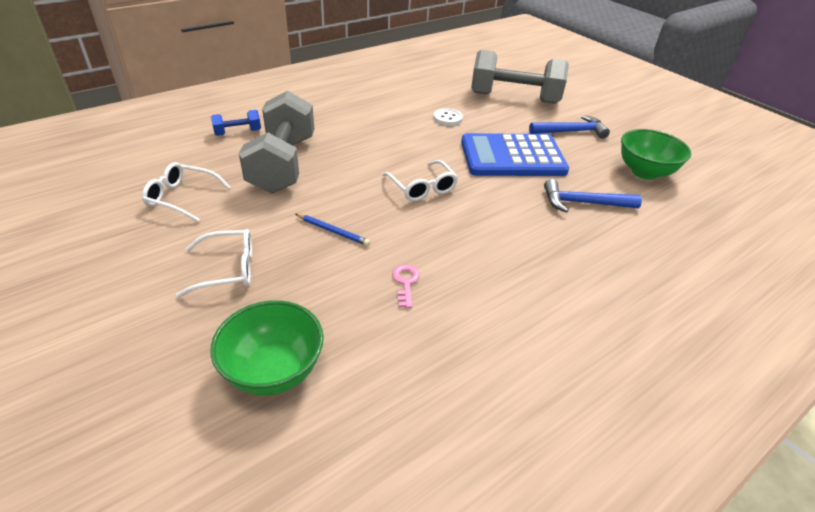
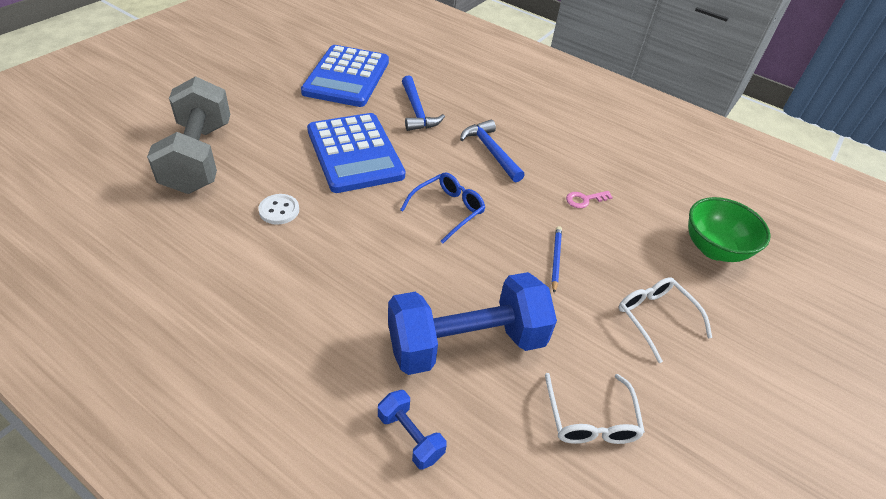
camera: 110 degrees left, 5 degrees up
(283, 164) = (466, 343): grey dumbbell -> blue dumbbell
(422, 187) = (447, 210): white glasses -> blue glasses
(571, 132) = (280, 115): blue hammer -> blue hammer (491, 151)
(644, 172) = (346, 77): green bowl -> blue calculator

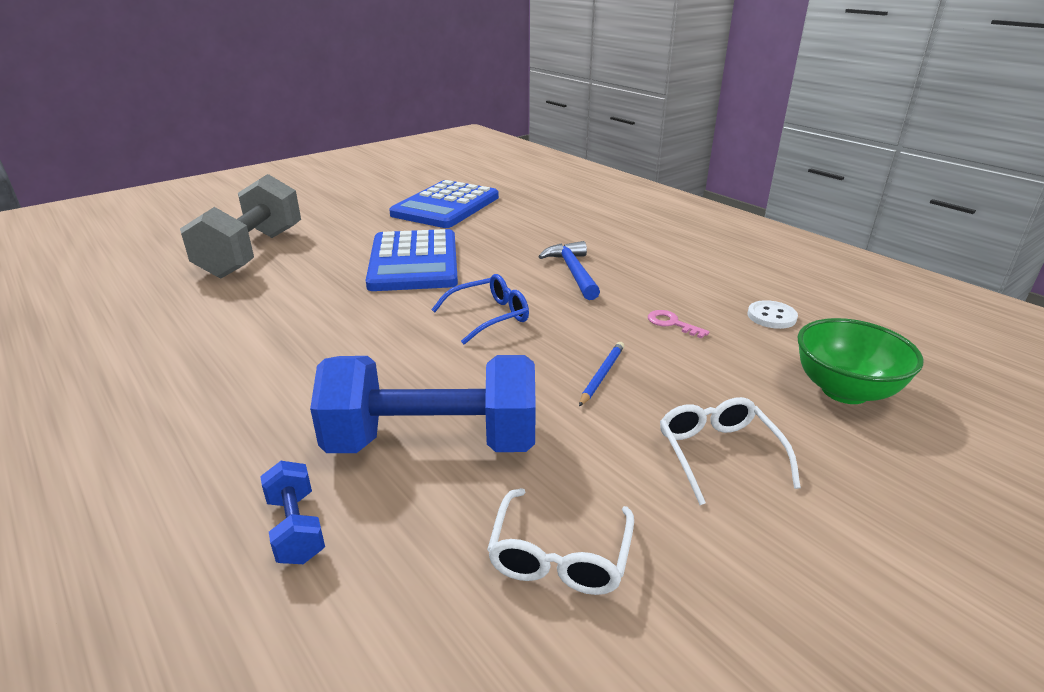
camera: 20 degrees right, 15 degrees down
(279, 210) = (300, 299): white button -> white button (771, 316)
(417, 111) = (505, 235): blue hammer -> none
(584, 200) = (671, 323): pink key -> pink key turned 45 degrees clockwise

